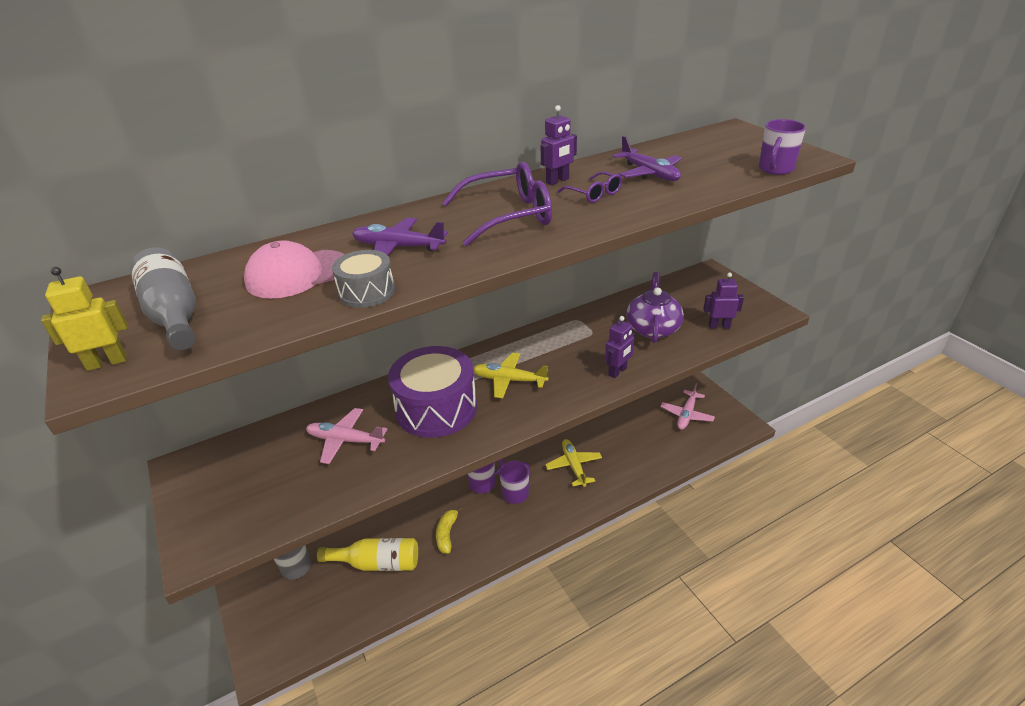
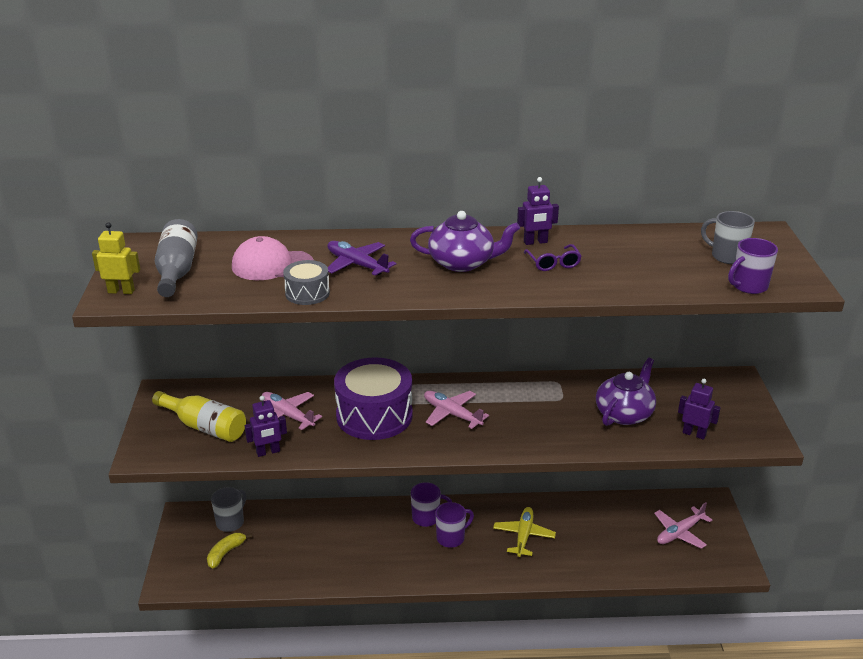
camera: 25 degrees right, 5 degrees down
(377, 563) = (295, 546): yellow bottle -> yellow bottle (204, 427)
(447, 534) = (367, 547): yellow banana -> yellow banana (225, 553)
(508, 216) = (463, 263): purple glasses -> purple teapot
(509, 380) = (452, 414): yellow plane -> pink plane
(617, 371) = (555, 440): purple robot -> purple robot (268, 452)
(649, 173) = (624, 257): purple plane -> none
(729, 152) = (727, 256): none -> grey mug

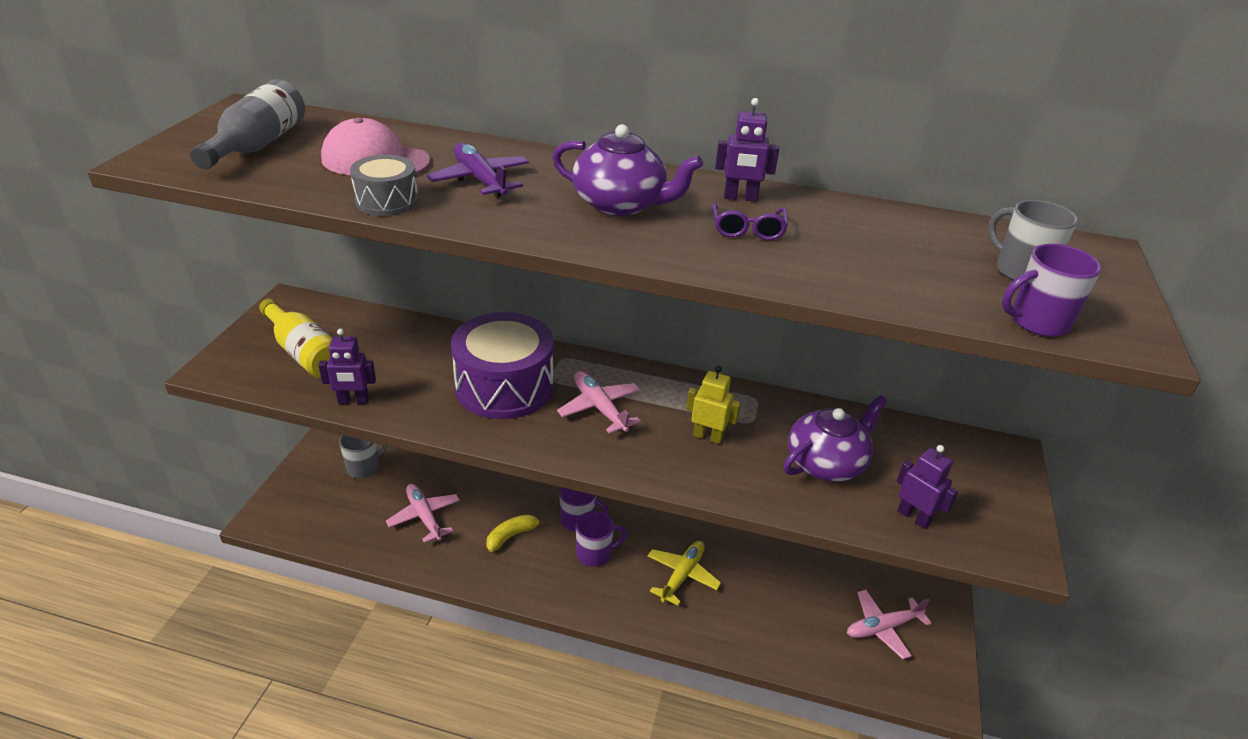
camera: 15 degrees right, 5 degrees up
(121, 291) = (171, 154): yellow robot -> yellow robot (707, 436)
(225, 553) = (339, 502): yellow banana -> yellow banana (512, 536)
(287, 415) = (405, 362): pink plane -> pink plane (424, 517)

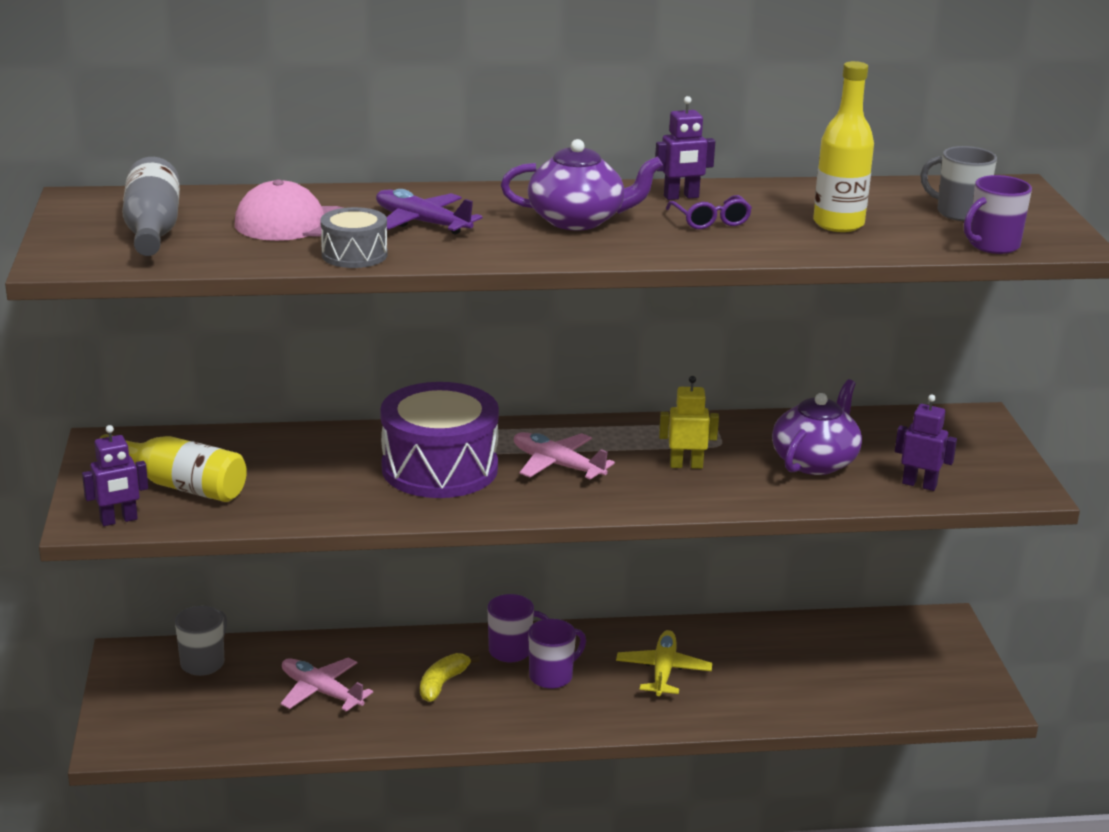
camera: 20 degrees left, 10 degrees down
(353, 401) = (283, 515): purple robot -> purple robot (119, 520)
(877, 259) = (838, 224): none -> yellow bottle
(883, 627) = (900, 662): pink plane -> none

